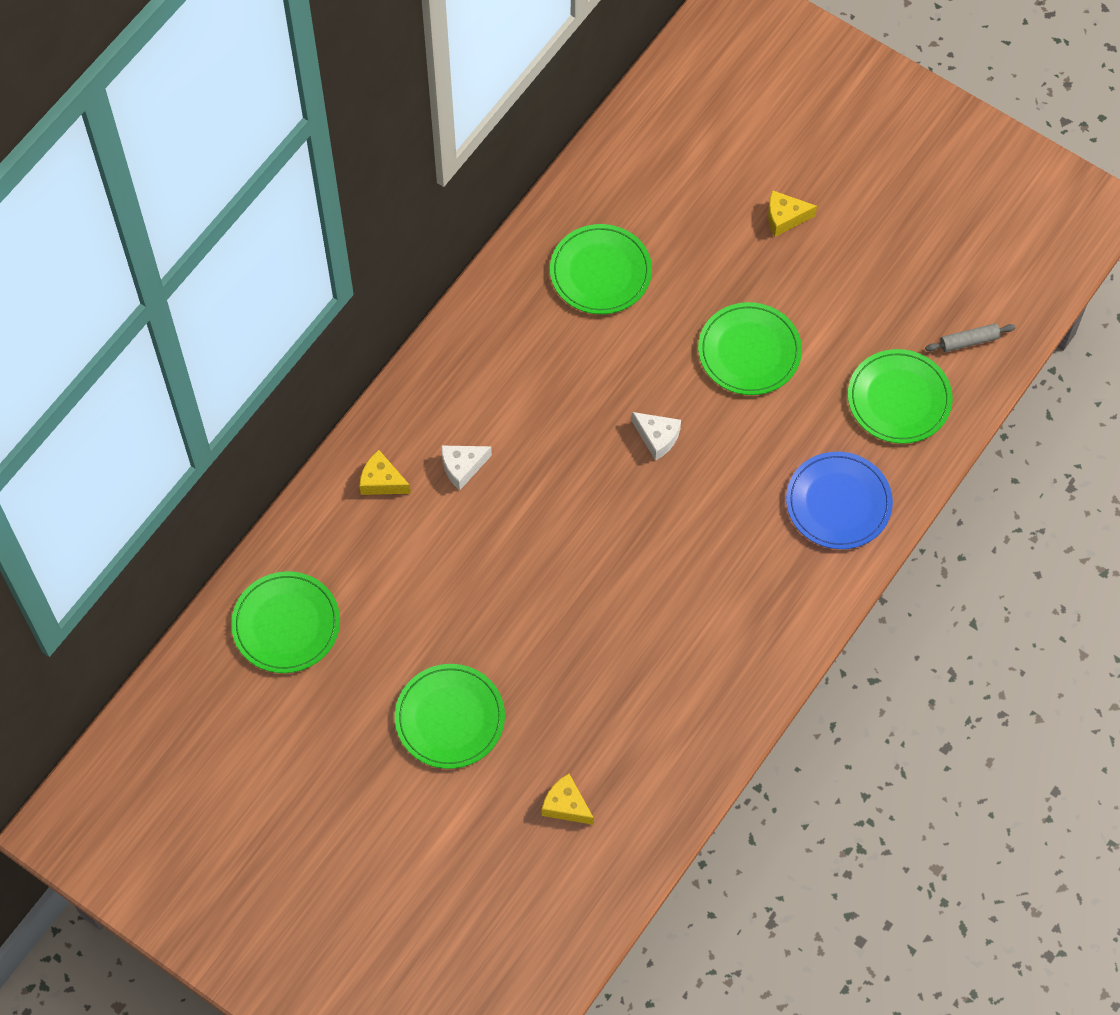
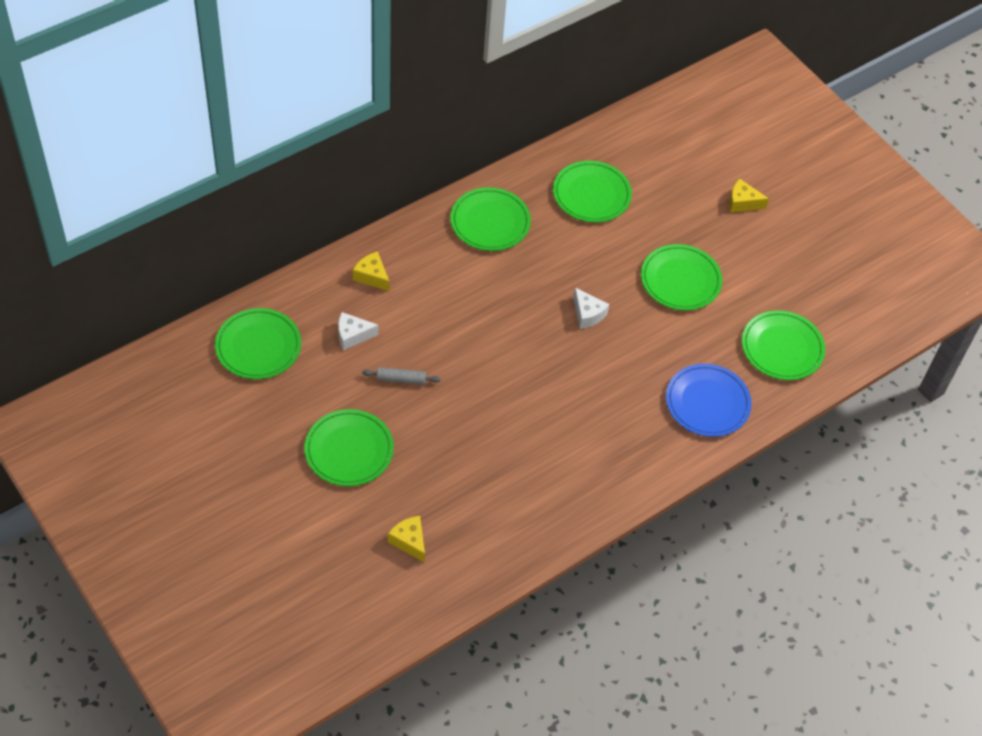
camera: 15 degrees right, 10 degrees down
(462, 467) = (434, 286): white cheese -> white cheese (352, 335)
(493, 355) = (490, 222): none -> green plate
(969, 341) = (851, 326): grey rolling pin -> grey rolling pin (401, 379)

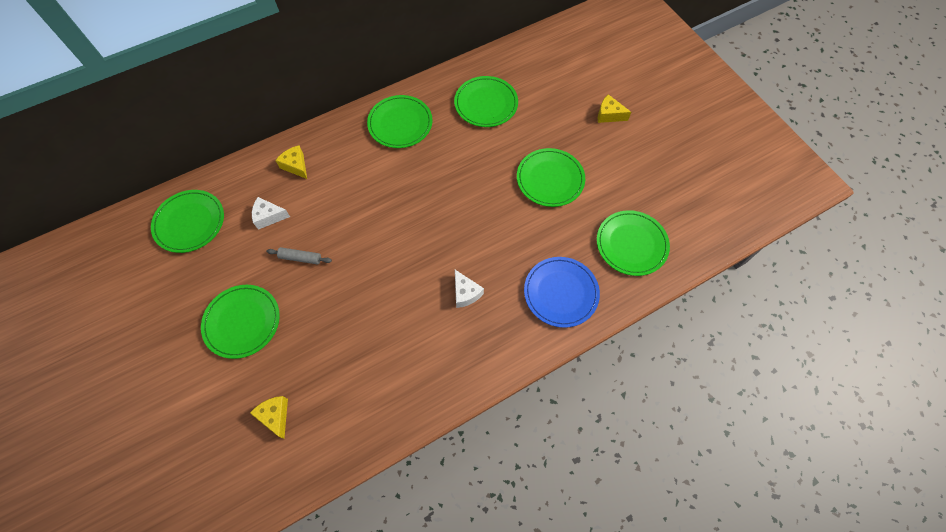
camera: 10 degrees right, 10 degrees up
(587, 314) = (467, 206): white cheese -> white cheese (465, 293)

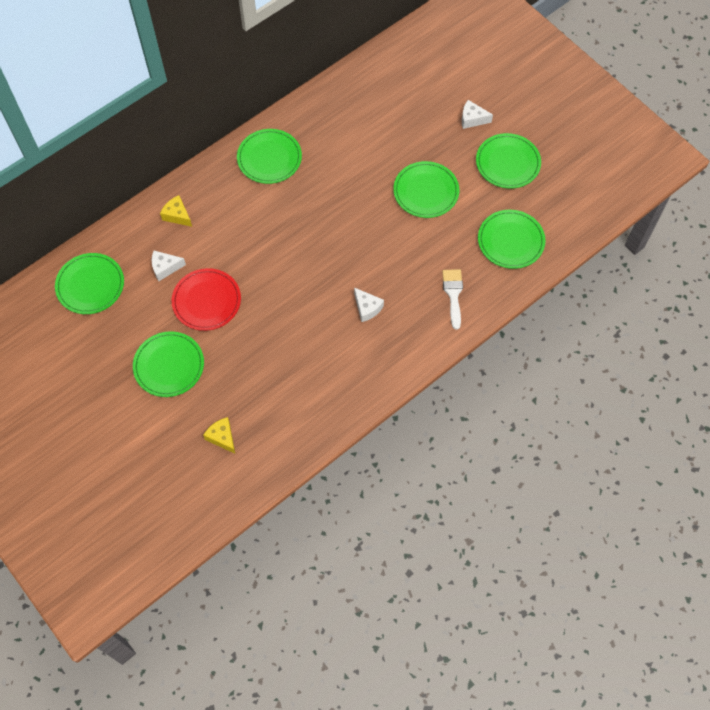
camera: 10 degrees left, 0 degrees up
(300, 258) = (206, 301): grey rolling pin -> red plate
(486, 104) = (350, 125): green plate -> green plate (507, 163)
(561, 293) = (453, 294): blue plate -> white brush
(609, 115) = (472, 119): yellow cheese -> white cheese

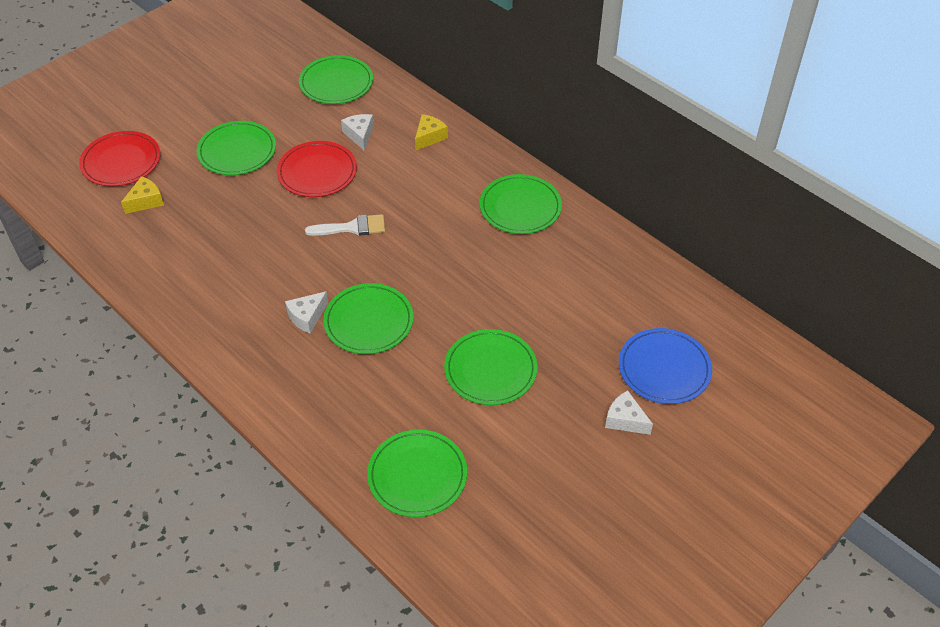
camera: 85 degrees right, 15 degrees down
(166, 464) = (121, 162): none -> red plate
(432, 91) = (664, 368): none -> blue plate
(453, 294) = (328, 408): white brush -> white brush (352, 227)
(472, 119) = (625, 420): white cheese -> white cheese turned 60 degrees counterclockwise
(507, 163) = (554, 468): green plate -> green plate (369, 321)

